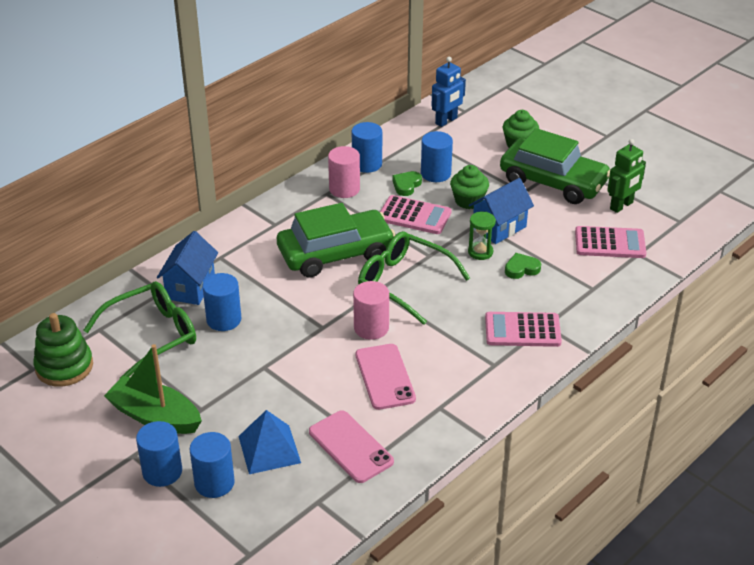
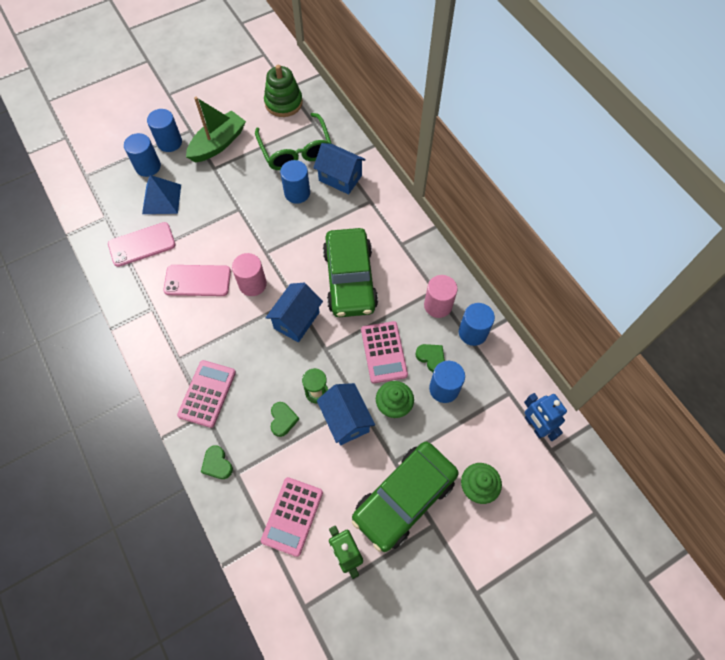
camera: 105 degrees right, 25 degrees up
(404, 283) = (296, 320): green glasses -> blue house
(414, 216) = (383, 352): pink calculator -> pink calculator turned 45 degrees counterclockwise
(592, 303) = (217, 464): none -> green heart

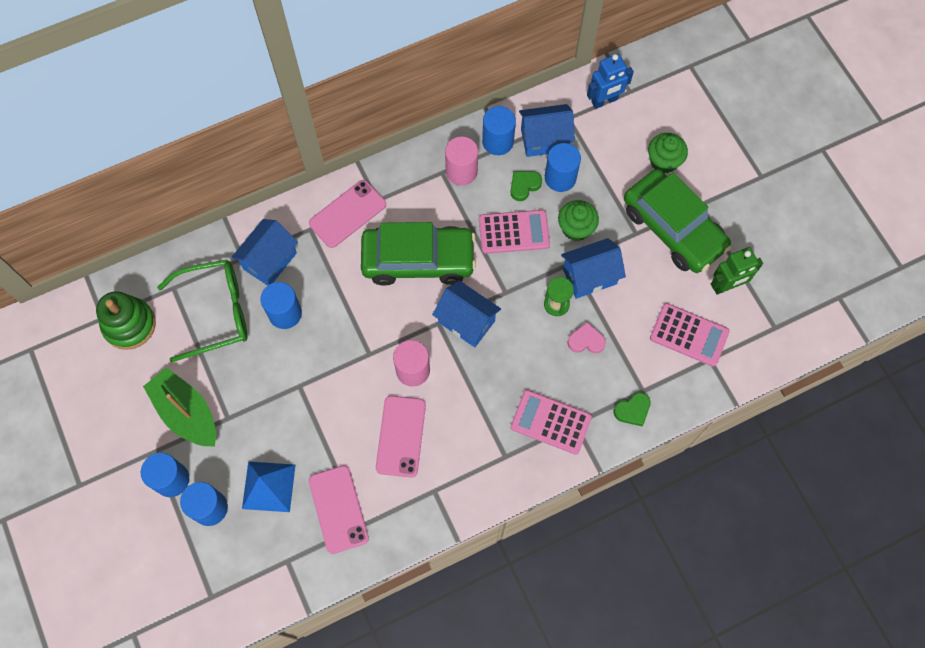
camera: 85 degrees left, 5 degrees up
(283, 420) = (586, 341): green heart -> pink heart
(386, 225) = (348, 214): none -> pink phone
(481, 372) = (544, 140): none -> blue house

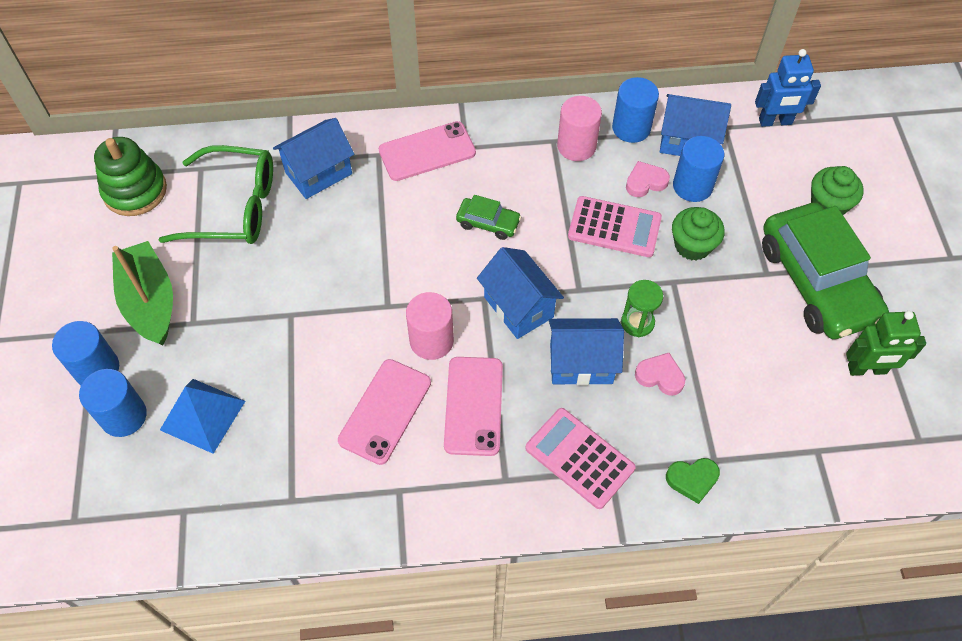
camera: 20 degrees right, 10 degrees down
(285, 313) = (310, 232): blue cylinder -> none
(338, 509) = (272, 471): pink phone -> pink phone (473, 406)
(418, 260) = (488, 223): green car -> green car, size x0.44
(524, 186) = (645, 182): green heart -> pink heart
(589, 276) = (691, 304): blue house -> blue house (581, 363)
(689, 335) = (798, 412): pink calculator -> none

